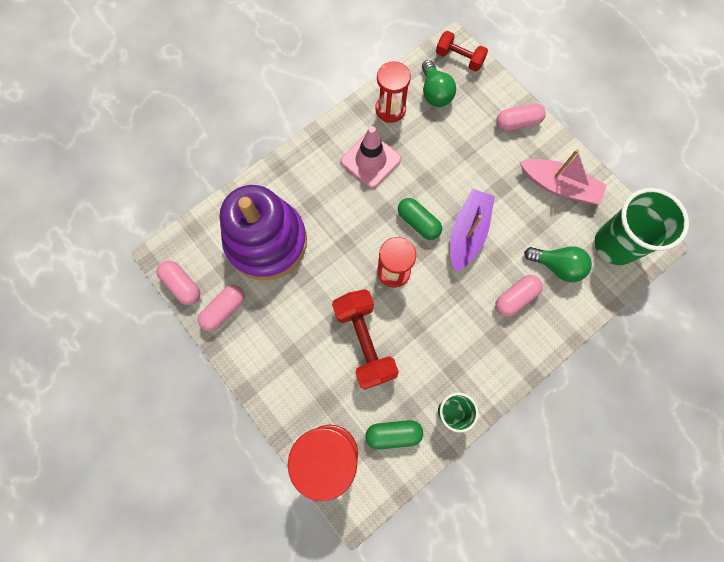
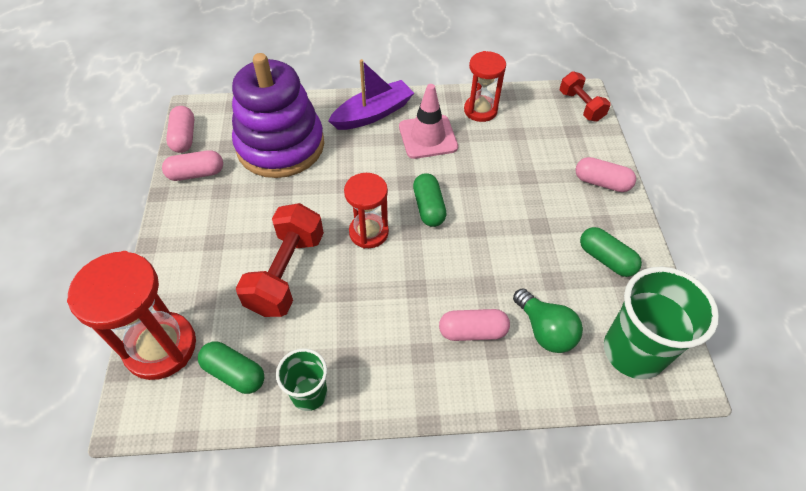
camera: 35 degrees right, 20 degrees down
(435, 93) = (534, 119): green light bulb -> none
(467, 233) = (471, 243): purple boat -> purple boat (373, 114)
(559, 186) = (606, 259): pink boat -> green capsule

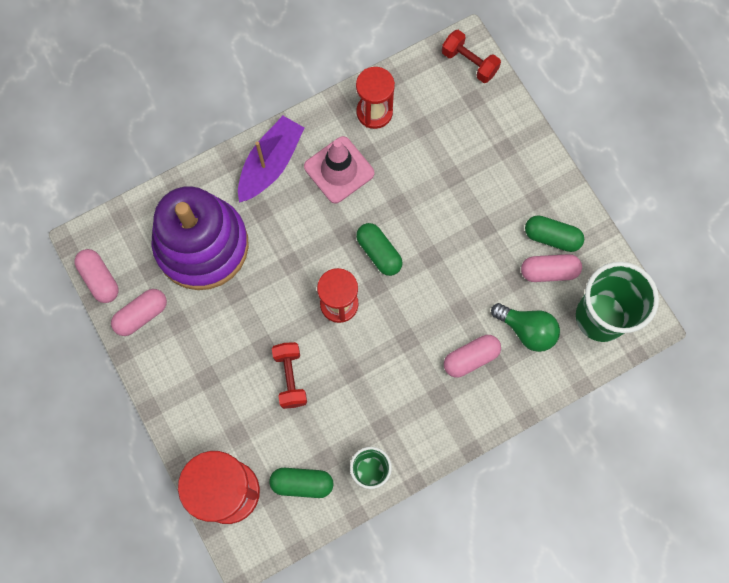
camera: 25 degrees left, 20 degrees up
(286, 273) = (290, 377): red dumbbell -> red dumbbell, size x0.61
(601, 182) = (521, 153): pink capsule -> pink capsule (549, 271)

